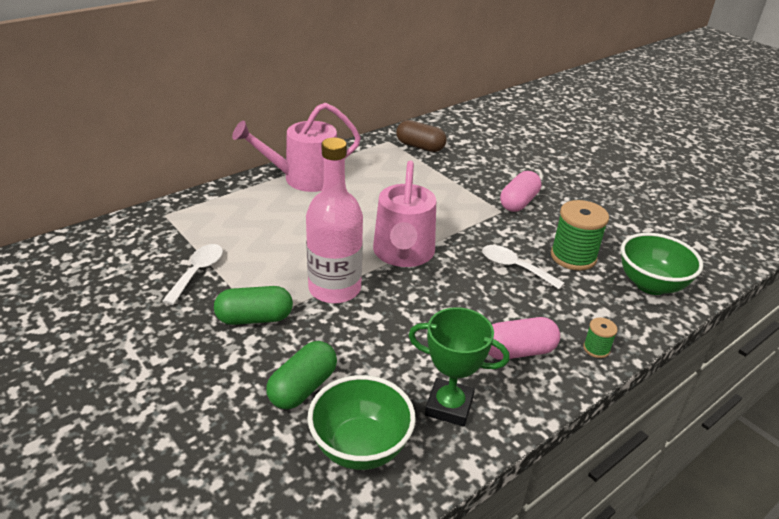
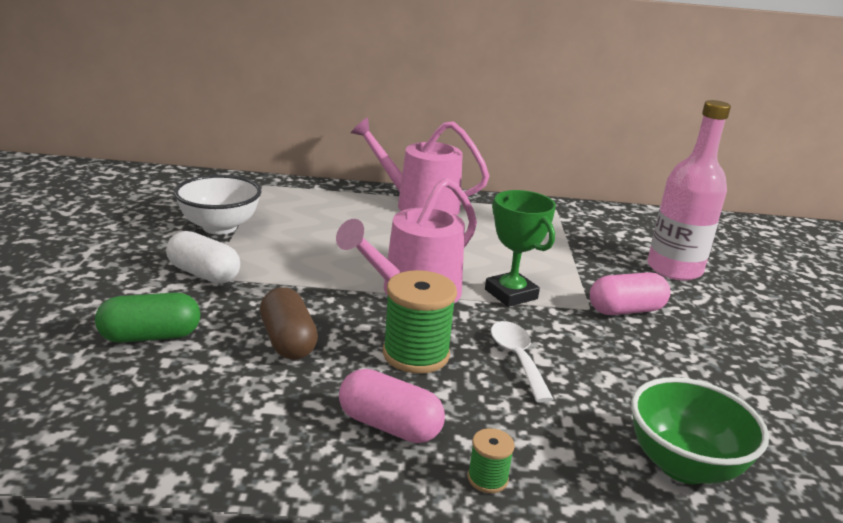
camera: 40 degrees right, 10 degrees down
(198, 272) = (220, 227): white spoon -> white bowl
(254, 318) = (204, 274): green capsule -> white capsule
(334, 289) = (303, 287): pink bottle -> pink bottle (674, 269)
(360, 447) = (111, 402): green bowl -> none
(420, 147) = (584, 225): brown capsule -> brown capsule (288, 341)
(449, 406) = (237, 424): green trophy -> green trophy (510, 294)
(573, 257) = (613, 385): green spool -> green spool (416, 354)

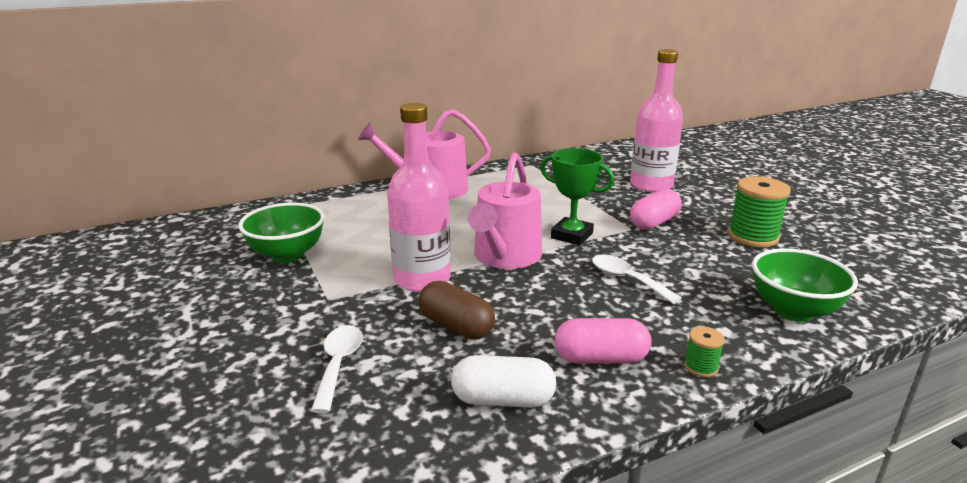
camera: 25 degrees left, 0 degrees up
(150, 336) = (338, 365): green capsule -> white spoon
(204, 274) = (321, 298): white capsule -> white capsule (503, 400)
(220, 227) = (287, 255): white bowl -> green bowl
(309, 287) = (422, 279): none -> pink bottle
(416, 354) = (559, 301): green spool -> green spool (753, 237)

